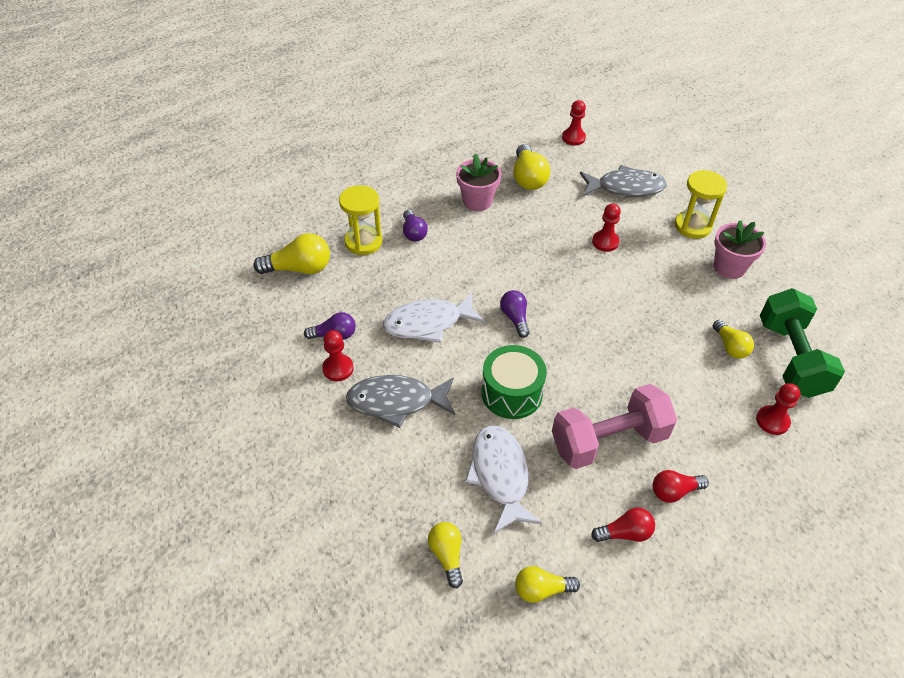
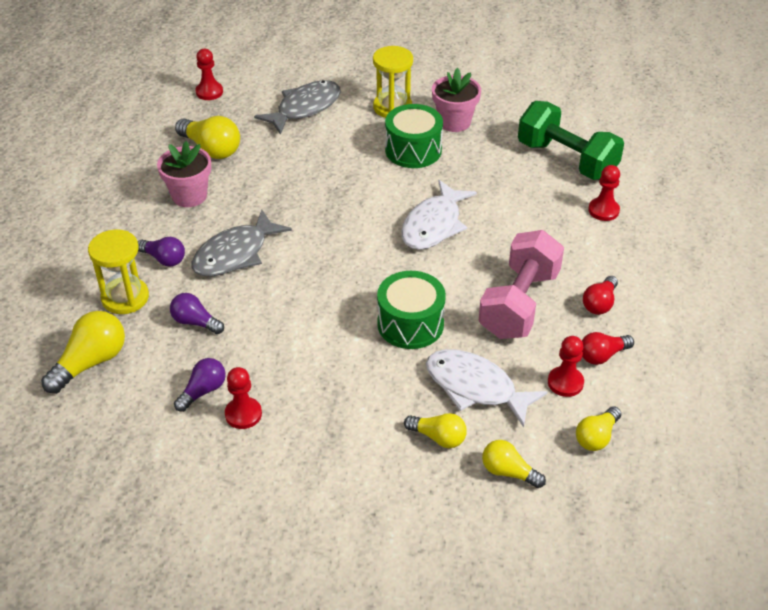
camera: 45 degrees left, 5 degrees down
(396, 402) = (328, 400): grey fish -> grey fish (235, 254)
(428, 323) = (275, 322): white fish -> white fish (434, 225)
(515, 318) = (342, 267): purple light bulb -> purple light bulb (195, 322)
(605, 242) = (341, 161): red pawn -> red pawn (565, 383)
(625, 533) = (602, 355): red light bulb -> red light bulb turned 150 degrees counterclockwise
(669, 268) = (413, 150): none -> green drum
(730, 346) = (520, 179): yellow light bulb -> yellow light bulb (438, 437)

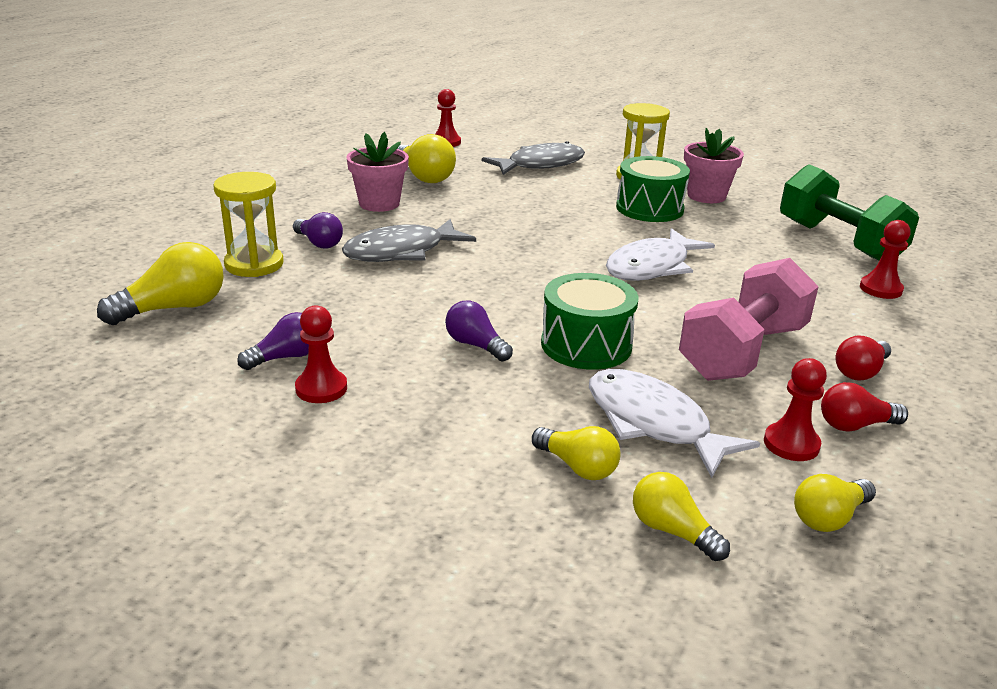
camera: 15 degrees right, 15 degrees down
(195, 322) = (319, 297): purple light bulb -> purple light bulb (475, 345)

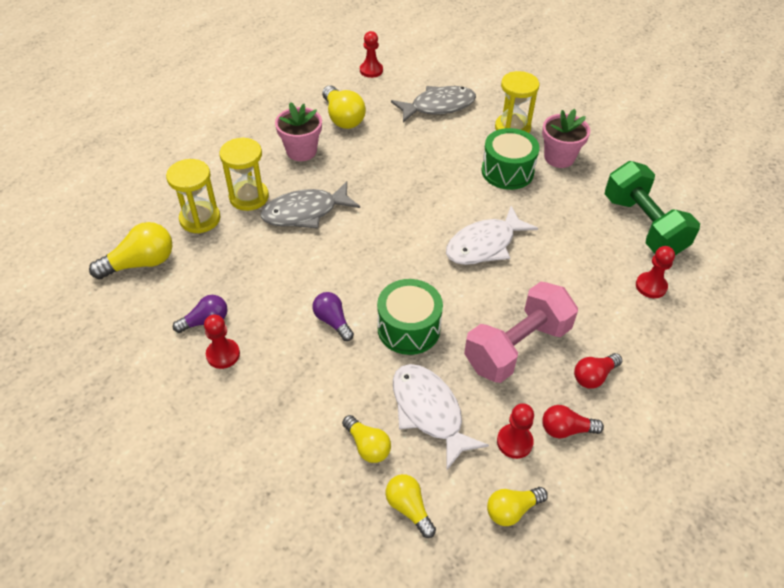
camera: 10 degrees right, 20 degrees up
(319, 243) = (249, 197): purple light bulb -> yellow hourglass

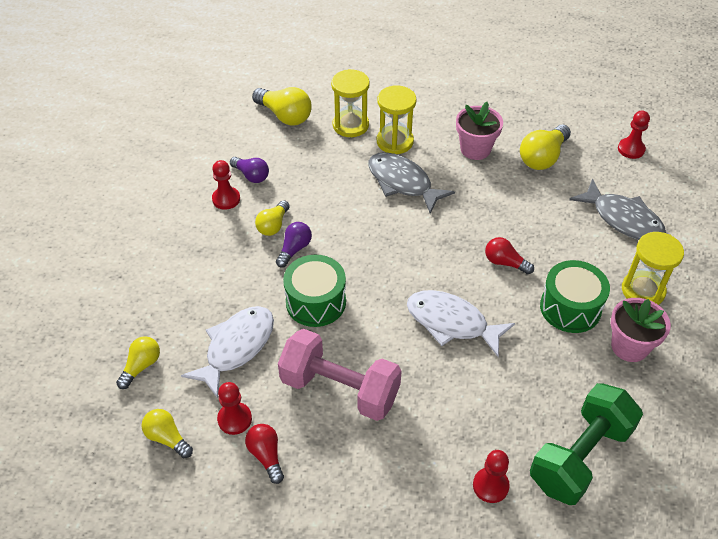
camera: 65 degrees right, 0 degrees up
(367, 446) = (185, 319): yellow light bulb -> yellow light bulb (273, 225)
(594, 376) = (339, 462): red light bulb -> red light bulb (505, 263)

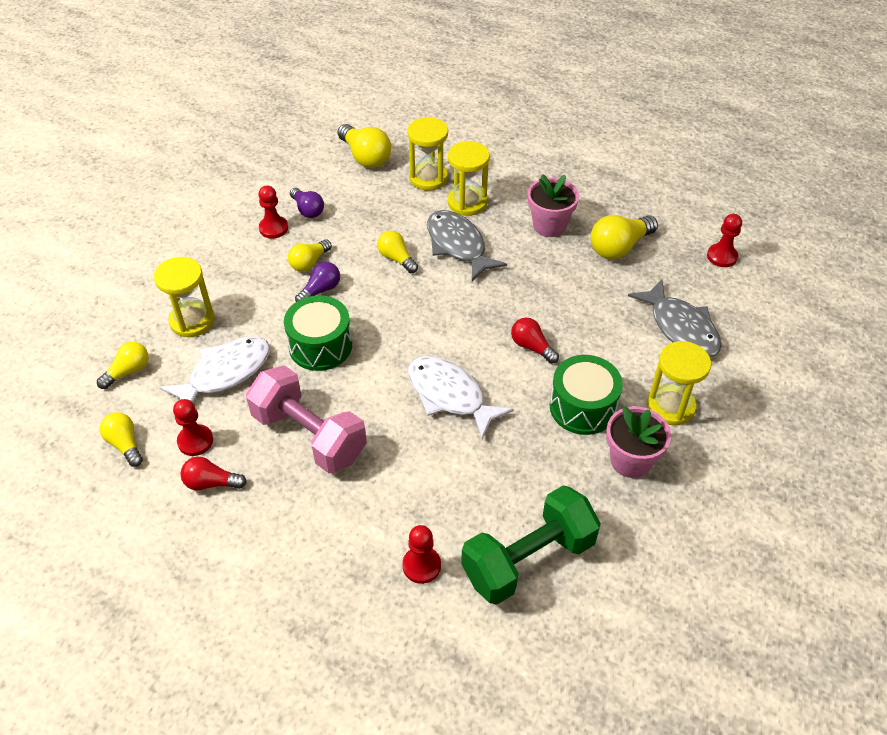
camera: 15 degrees right, 0 degrees up
(184, 303) = (192, 321): none -> yellow hourglass
(266, 456) = (211, 483): red light bulb -> red light bulb turned 75 degrees counterclockwise
(352, 206) = (396, 259): none -> yellow light bulb

